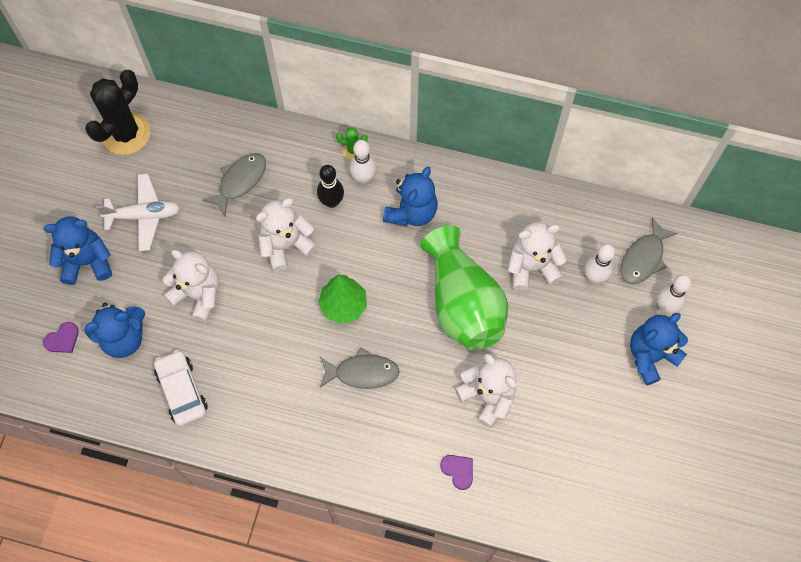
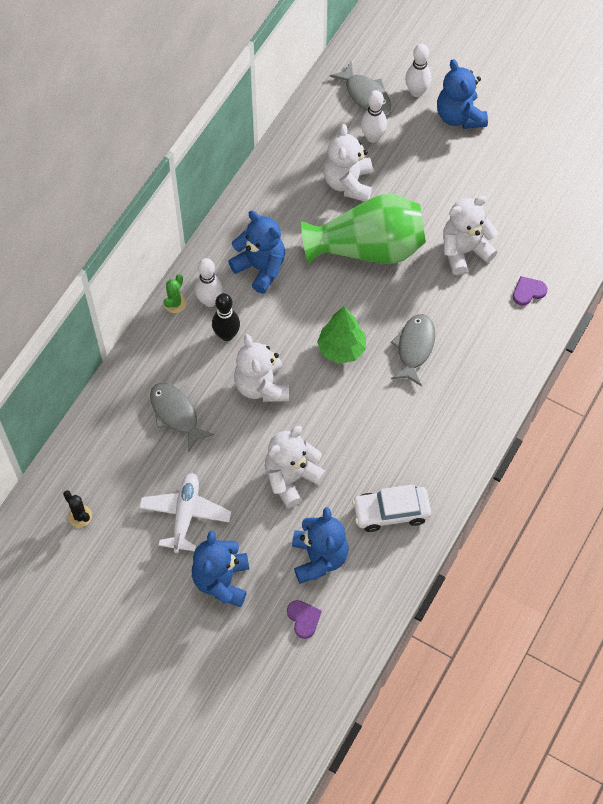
camera: 75 degrees left, 5 degrees down
(126, 133) = (80, 516): black cactus -> black cactus, size x0.44

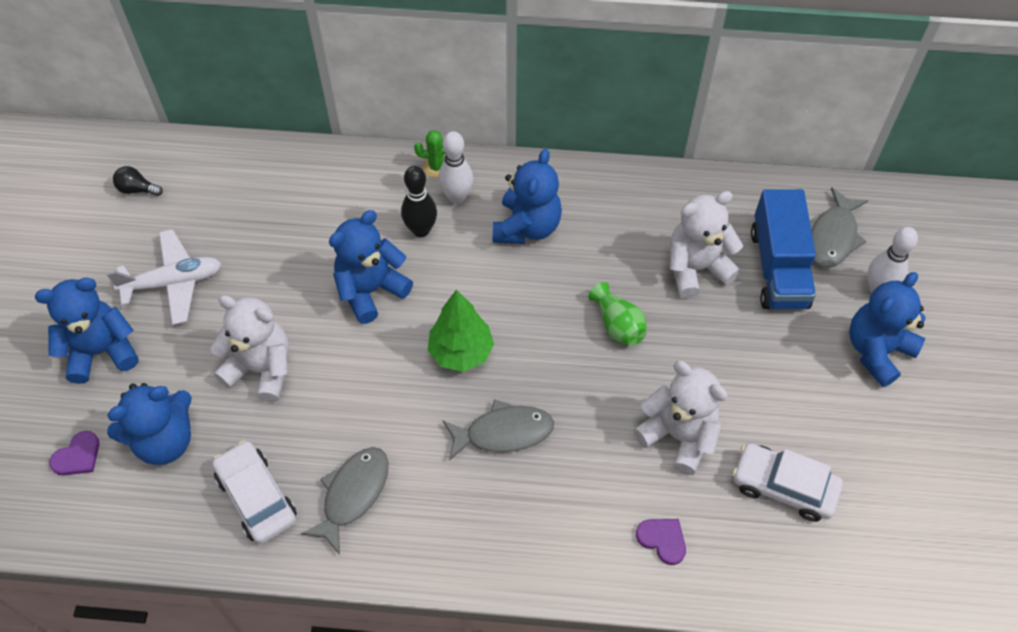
camera: 65 degrees right, 5 degrees down
(80, 516) = (137, 189): black cactus -> black light bulb
(176, 414) = (296, 223): grey fish -> grey fish (353, 494)
(261, 386) = (370, 290): white teddy bear -> blue teddy bear
(368, 248) = (618, 325): green vase -> green vase, size x0.43
(373, 137) = (778, 268): white bowling pin -> blue truck
(524, 212) = (783, 487): none -> white car

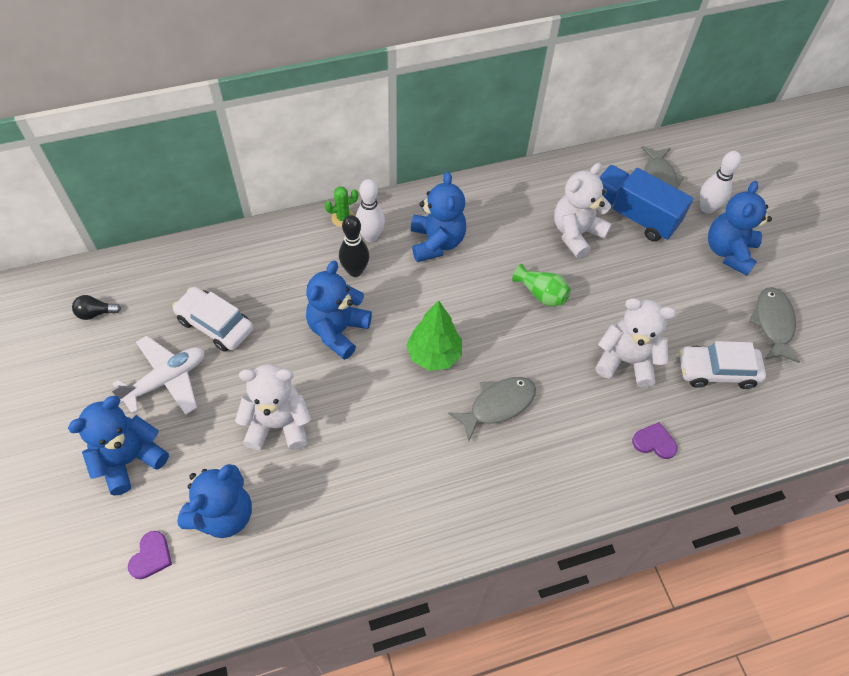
camera: 25 degrees left, 0 degrees up
(256, 497) = (326, 531): white car -> white car (215, 324)
(353, 494) = (404, 498): grey fish -> grey fish (772, 323)
(778, 268) = (633, 215): blue truck -> blue truck turned 150 degrees clockwise

